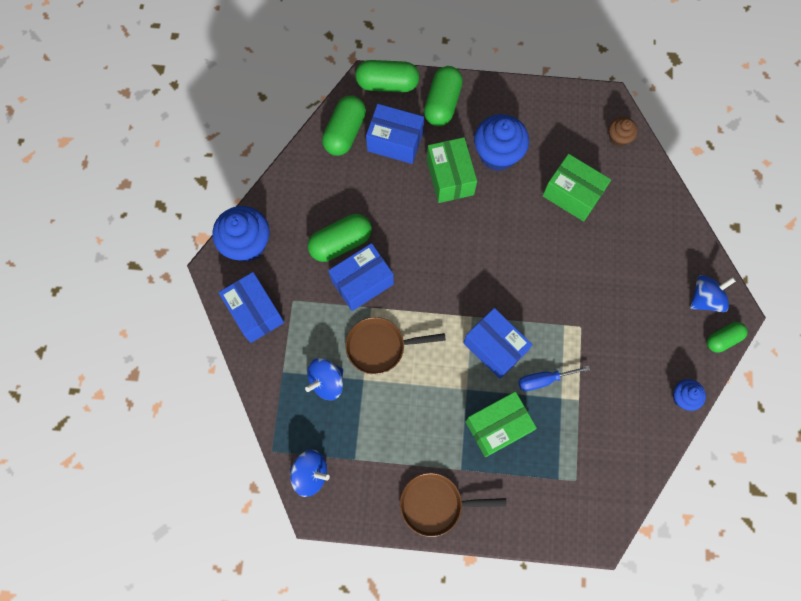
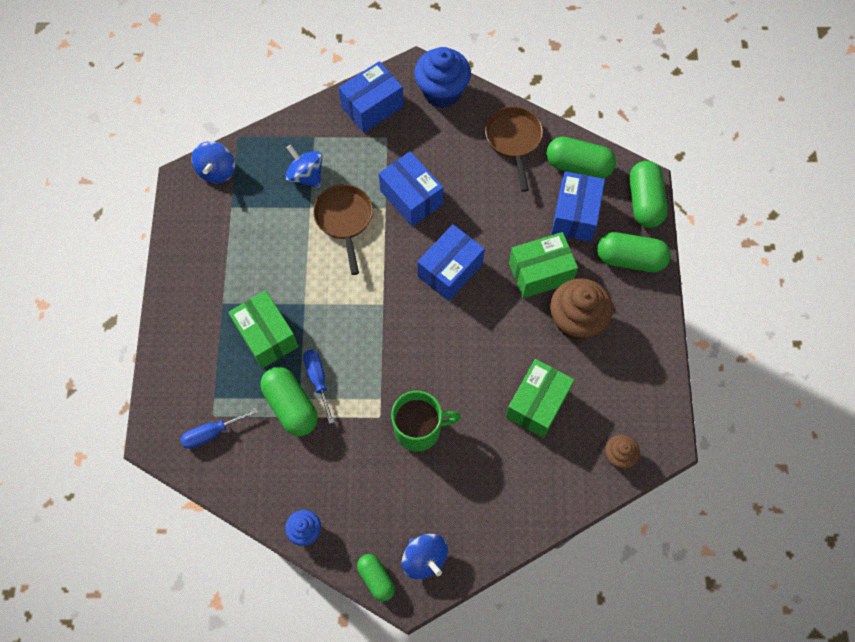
camera: 85 degrees right, 5 degrees down
(340, 243) = (452, 174): green capsule -> green capsule (291, 406)
(436, 504) = (188, 282): brown pan -> brown pan (514, 140)
(494, 347) = (350, 329): blue box -> blue box (450, 270)
(497, 154) = (576, 320): blue cupcake -> brown cupcake
(592, 294) = (419, 429): none -> green mug
(592, 481) = (211, 433): none -> blue screwdriver

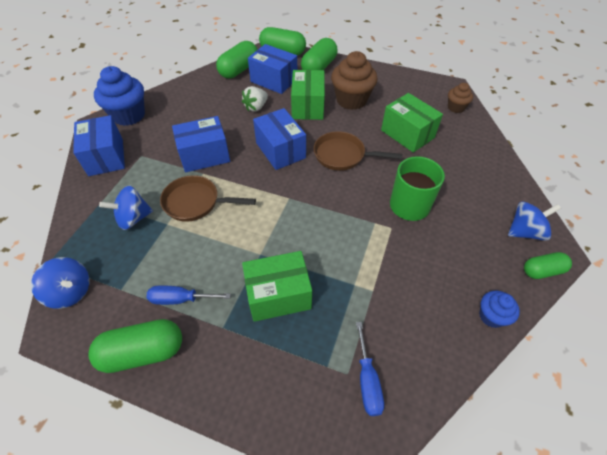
camera: 70 degrees left, 15 degrees down
(291, 406) = (359, 293): green capsule -> green capsule (143, 352)
(318, 379) = (340, 264): blue screwdriver -> blue screwdriver (180, 299)
(513, 215) = (256, 107): none -> white strawberry
(514, 140) = (198, 92): brown pan -> brown pan (343, 155)

